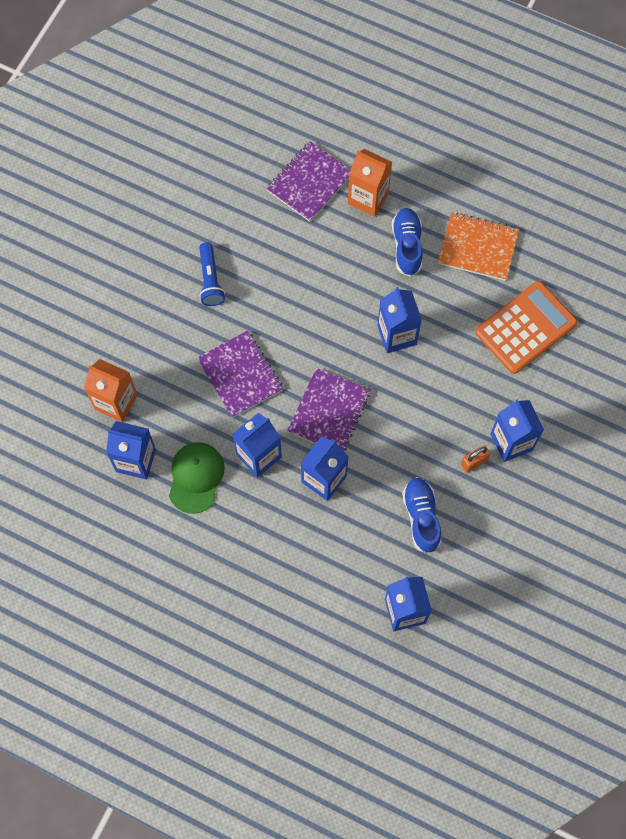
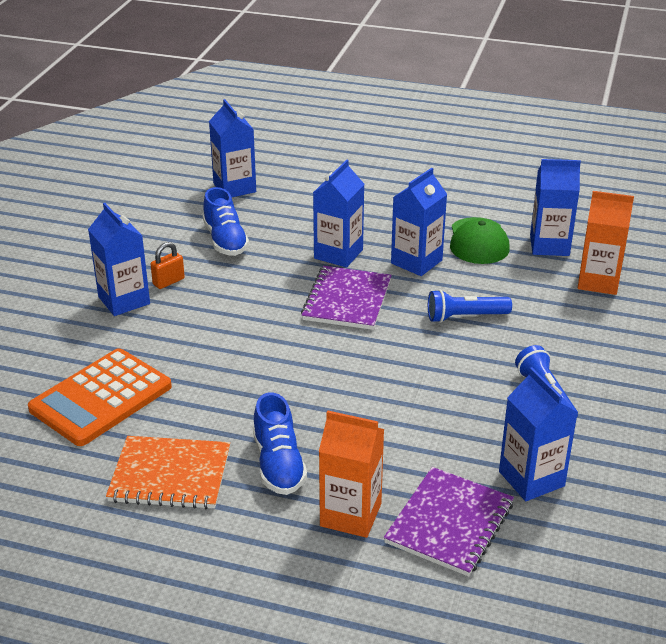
camera: 170 degrees right, 35 degrees down
(240, 375) = (465, 317): purple notebook -> blue flashlight
(397, 335) = (277, 372): blue carton -> blue carton (531, 479)

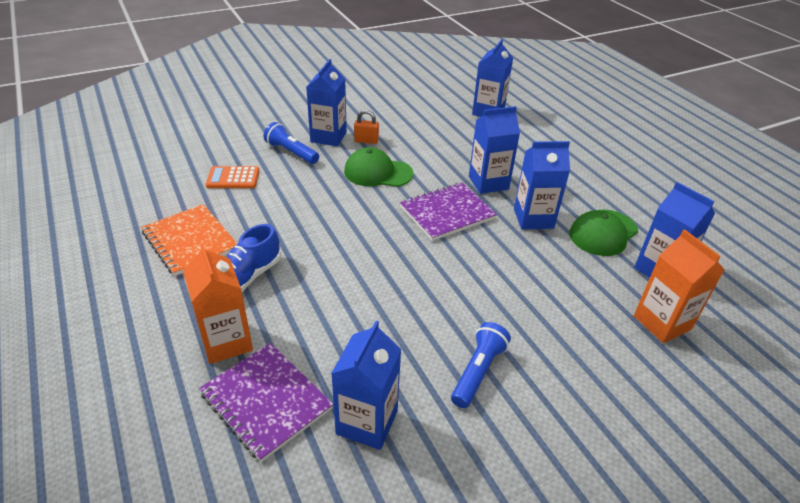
camera: 45 degrees right, 5 degrees up
(101, 398) = (233, 178): orange calculator -> orange calculator, size x0.55
(225, 240) = (434, 137): blue shoe -> none
(231, 304) = (378, 172): none -> green cap
(449, 523) = (266, 401): purple notebook -> purple notebook turned 60 degrees clockwise
(465, 317) = (509, 275): blue flashlight -> blue flashlight (291, 152)

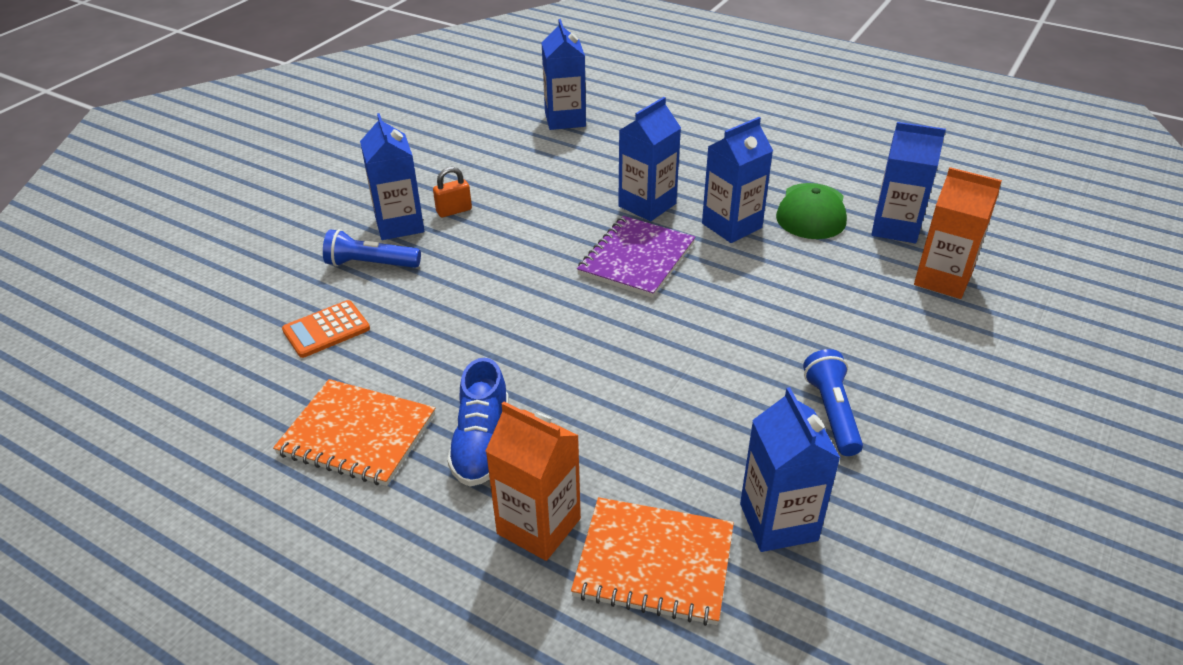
camera: 30 degrees left, 0 degrees up
(266, 401) = (654, 562): purple notebook -> orange notebook
(378, 172) = (509, 244): green cap -> none

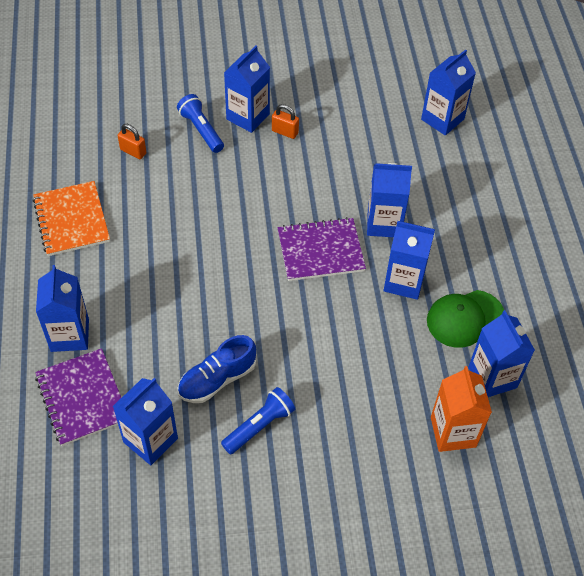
camera: 50 degrees right, 15 degrees up
(326, 330) = (133, 151): orange calculator -> orange padlock
(482, 444) = (105, 275): blue shoe -> blue shoe (217, 379)
(539, 526) = (70, 335): orange carton -> blue carton
(654, 562) = (82, 398): orange notebook -> purple notebook

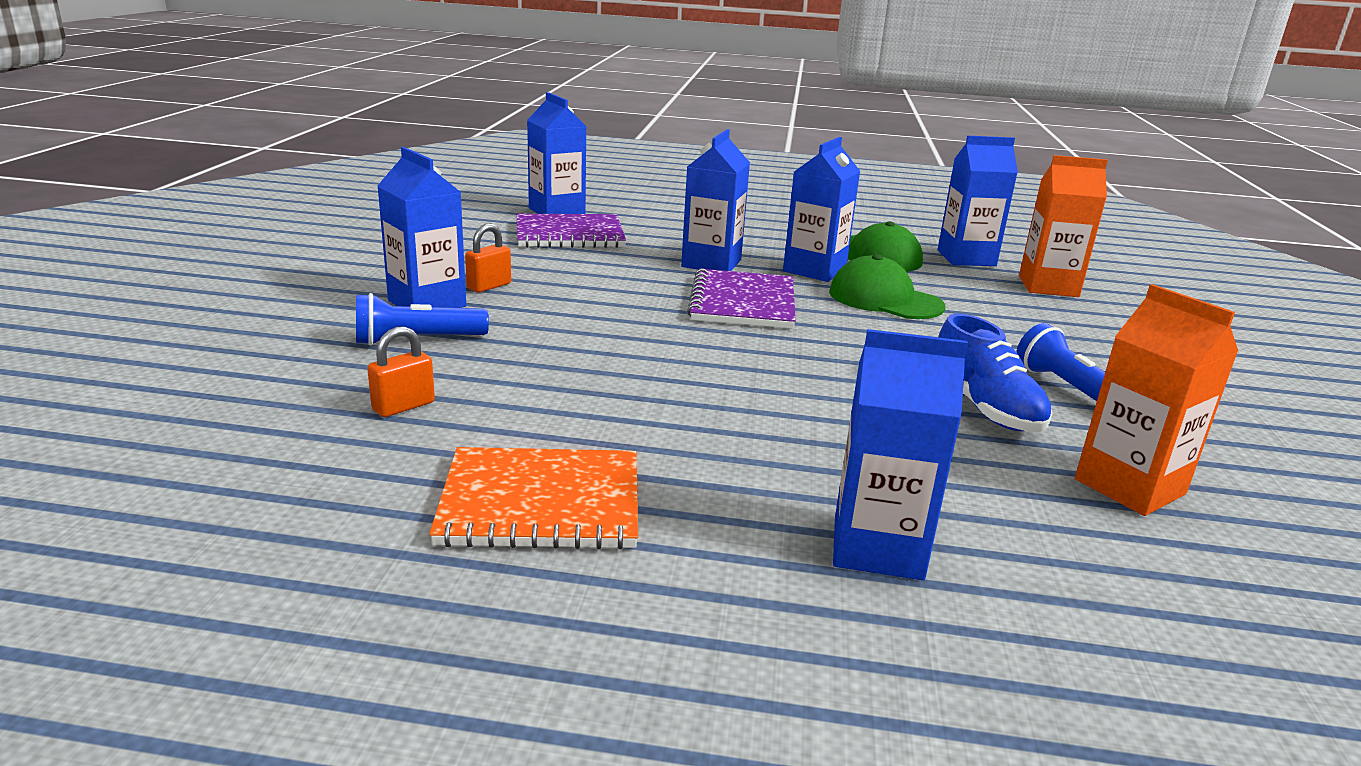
camera: 75 degrees left, 30 degrees down
(82, 398) = (1048, 552): purple notebook -> purple notebook (569, 234)
(150, 440) = (1129, 486): blue carton -> orange carton
(366, 326) = (885, 299): none -> green cap

